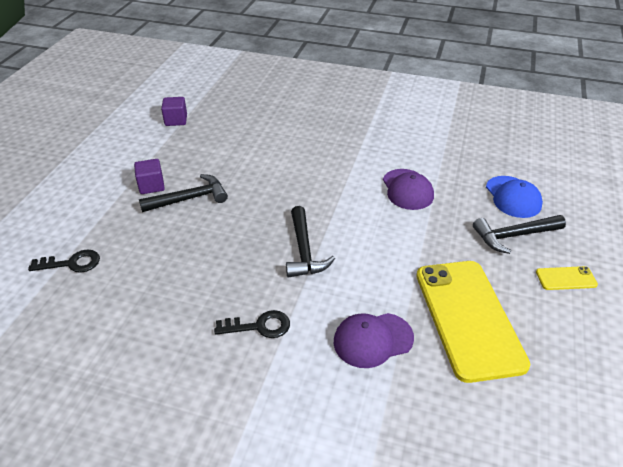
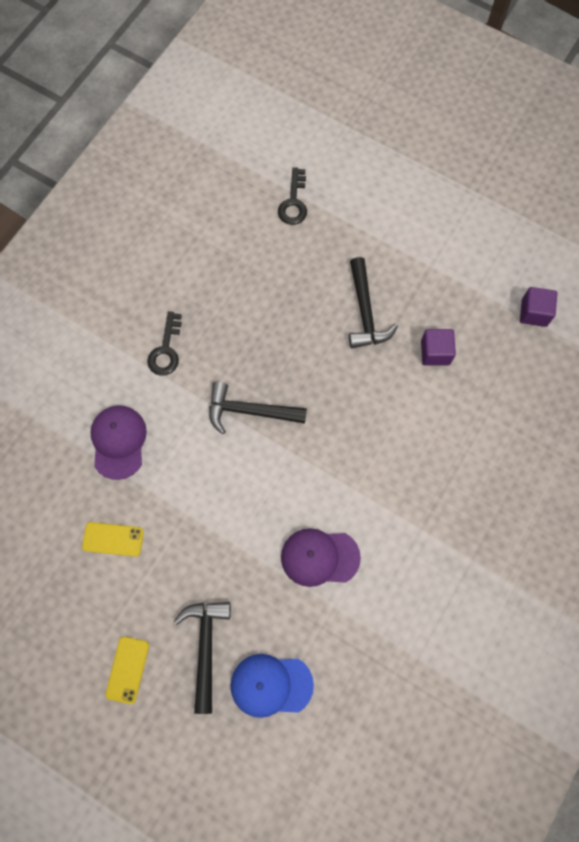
camera: 105 degrees right, 30 degrees up
(151, 186) = (398, 276): purple cube -> purple cube (435, 352)
(468, 318) = (113, 539): yellow phone -> yellow phone, size x0.41

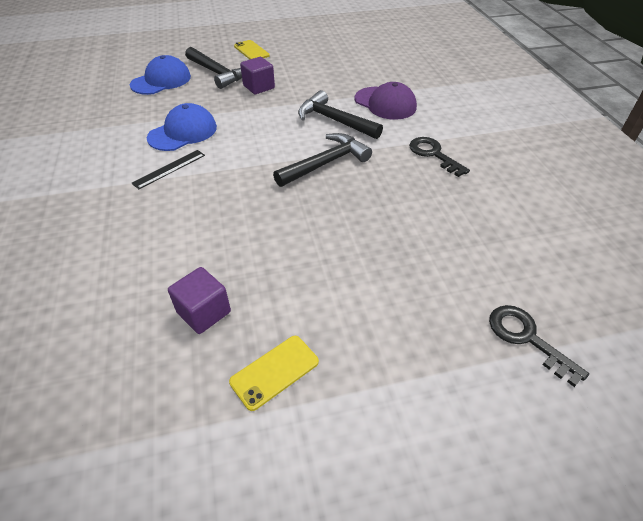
camera: 135 degrees right, 25 degrees down
(113, 539) = (325, 75): yellow phone -> yellow phone (274, 372)
(319, 557) = (183, 132): purple cap -> blue cap
(365, 312) = (317, 292): black hammer -> black hammer (334, 120)
(366, 511) = (169, 169): none -> black ruler
(534, 313) = (96, 464): purple cube -> purple cube (259, 87)

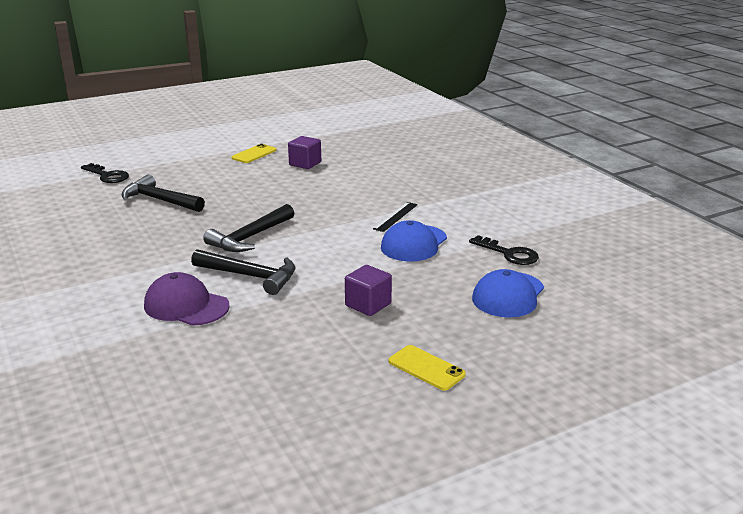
camera: 165 degrees right, 20 degrees down
(217, 73) = (444, 317): black hammer -> black hammer (160, 200)
(433, 154) = (136, 258): black key -> black key (509, 254)

